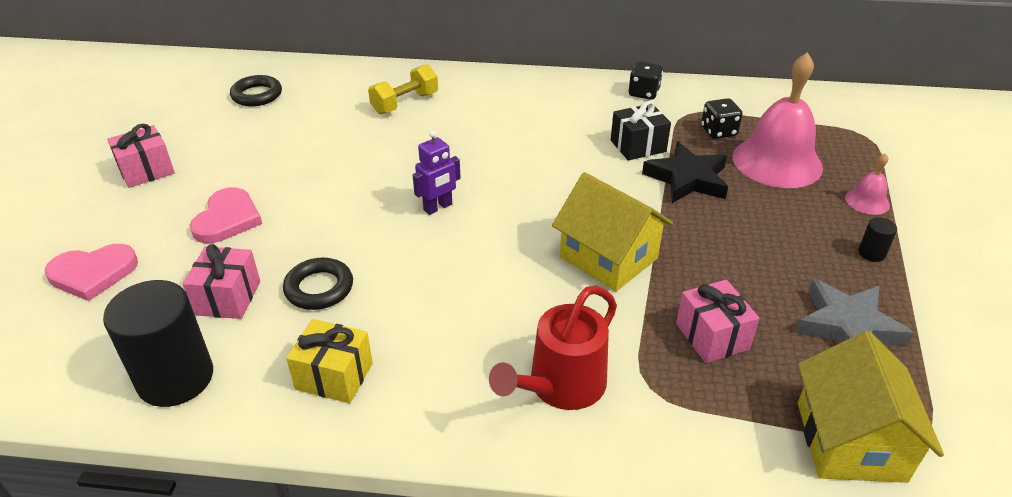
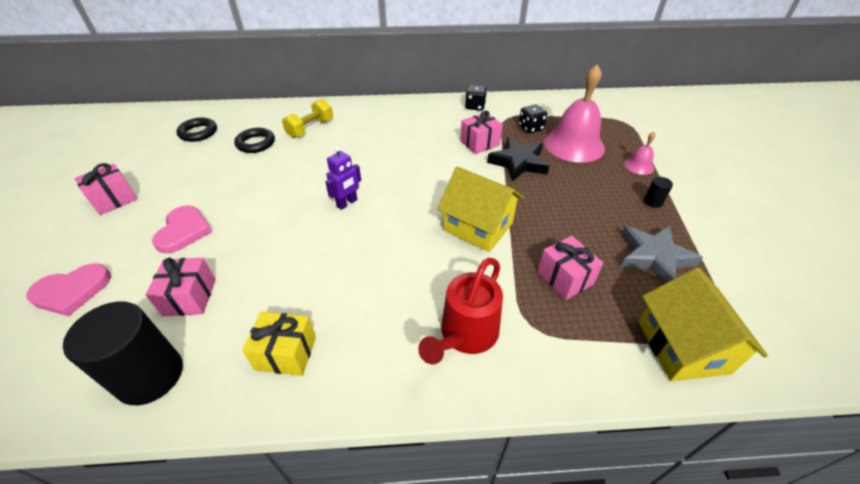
camera: 10 degrees left, 5 degrees up
(319, 288) = (264, 279): black ring -> black ring (256, 143)
(638, 146) = (479, 143): black gift -> pink gift

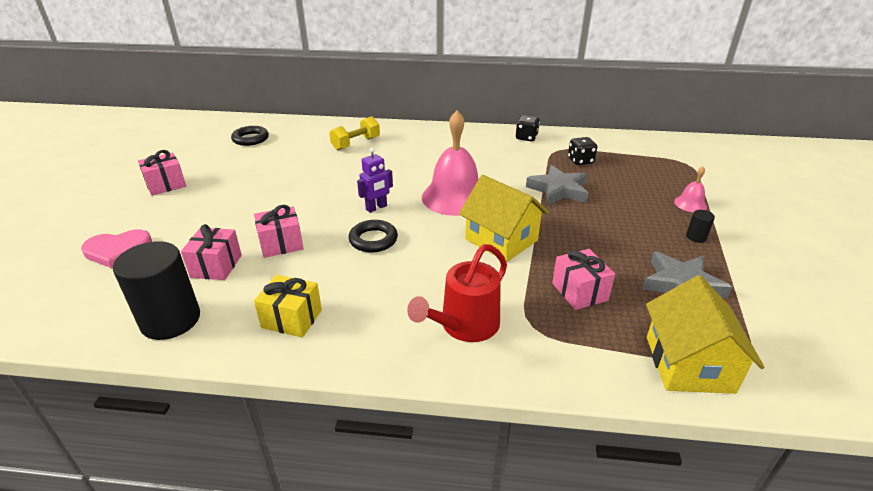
camera: 10 degrees right, 10 degrees down
(184, 231) = (221, 215): pink heart -> none
(256, 143) = (301, 152): black ring -> black ring (373, 240)
(479, 143) = (522, 170): pink gift -> pink gift (281, 244)
(518, 163) = (558, 190): black star -> grey star
(574, 145) = (623, 179): pink bell -> pink bell (455, 197)

